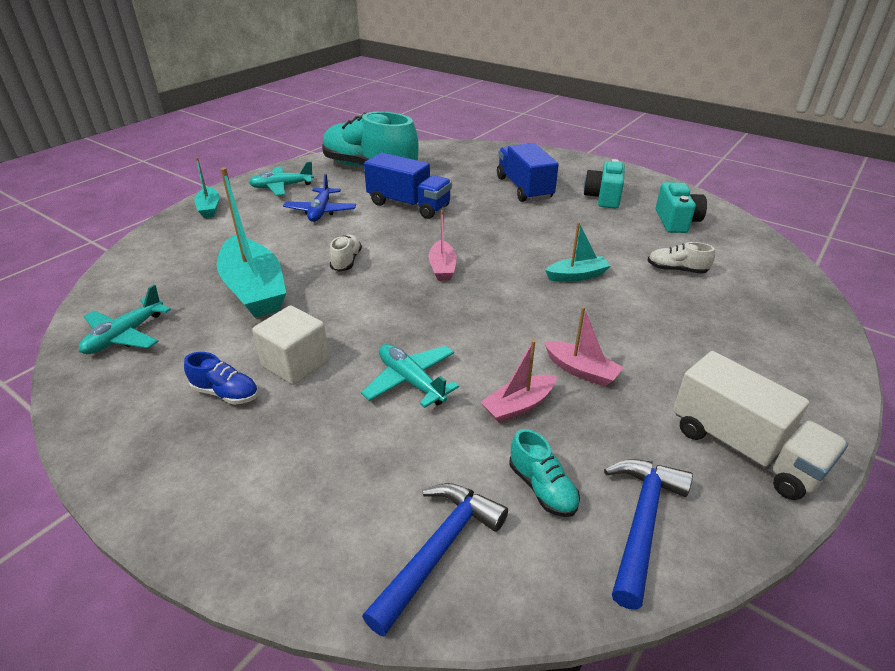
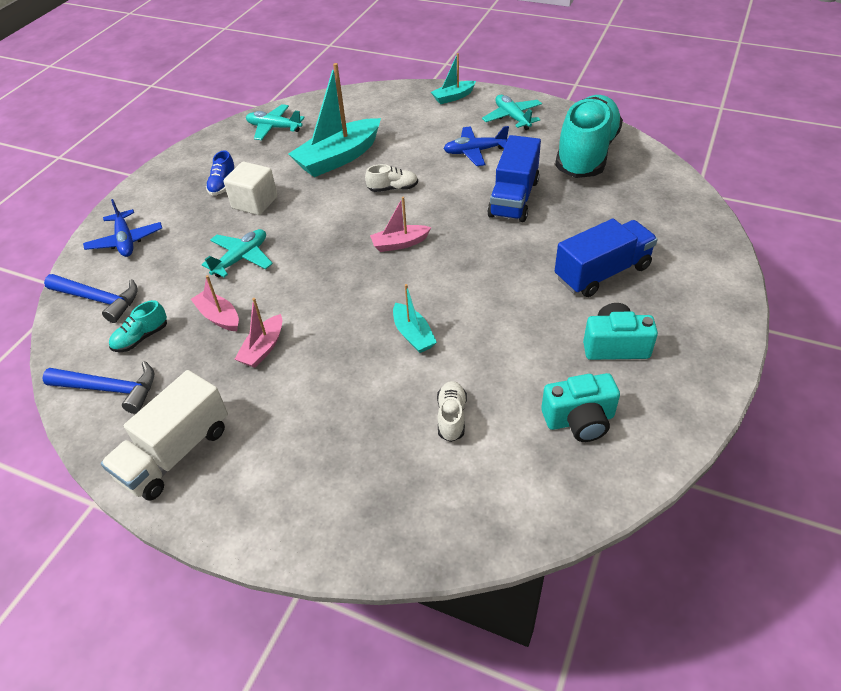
camera: 80 degrees right, 10 degrees up
(295, 517) = (125, 241): none -> blue plane

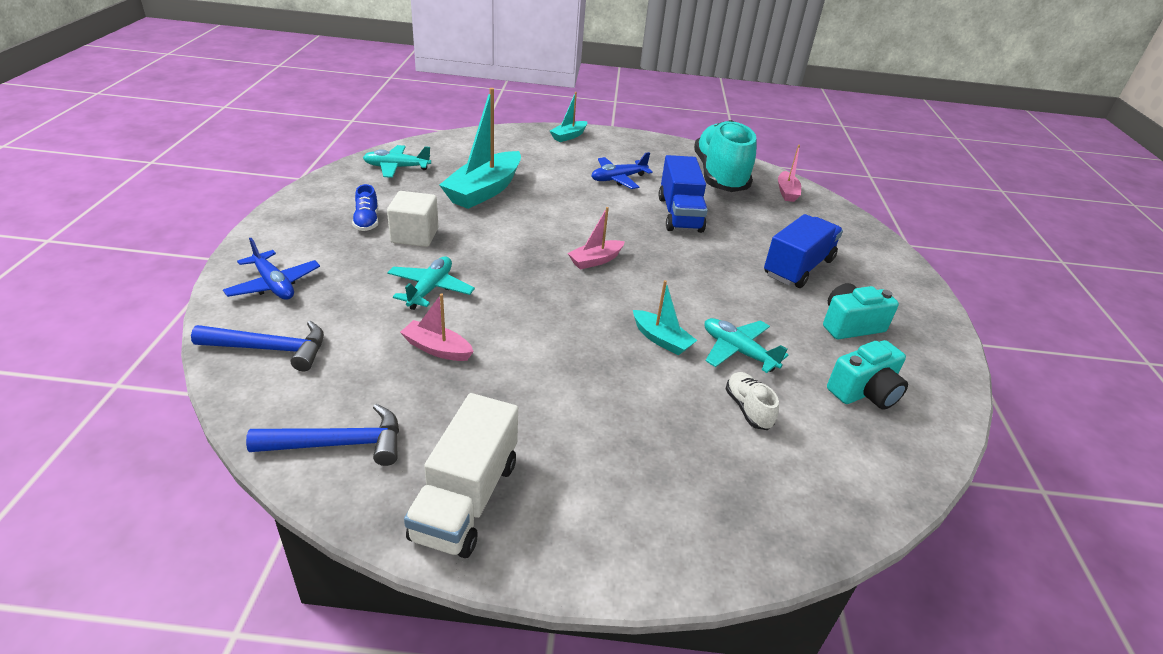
camera: 25 degrees left, 10 degrees down
(141, 338) = (351, 382): turquoise shoe -> none
(263, 348) = (508, 373): pink boat -> pink boat (786, 192)
(393, 189) = (558, 214): white shoe -> none
(512, 117) = (635, 150): turquoise plane -> turquoise plane (738, 351)

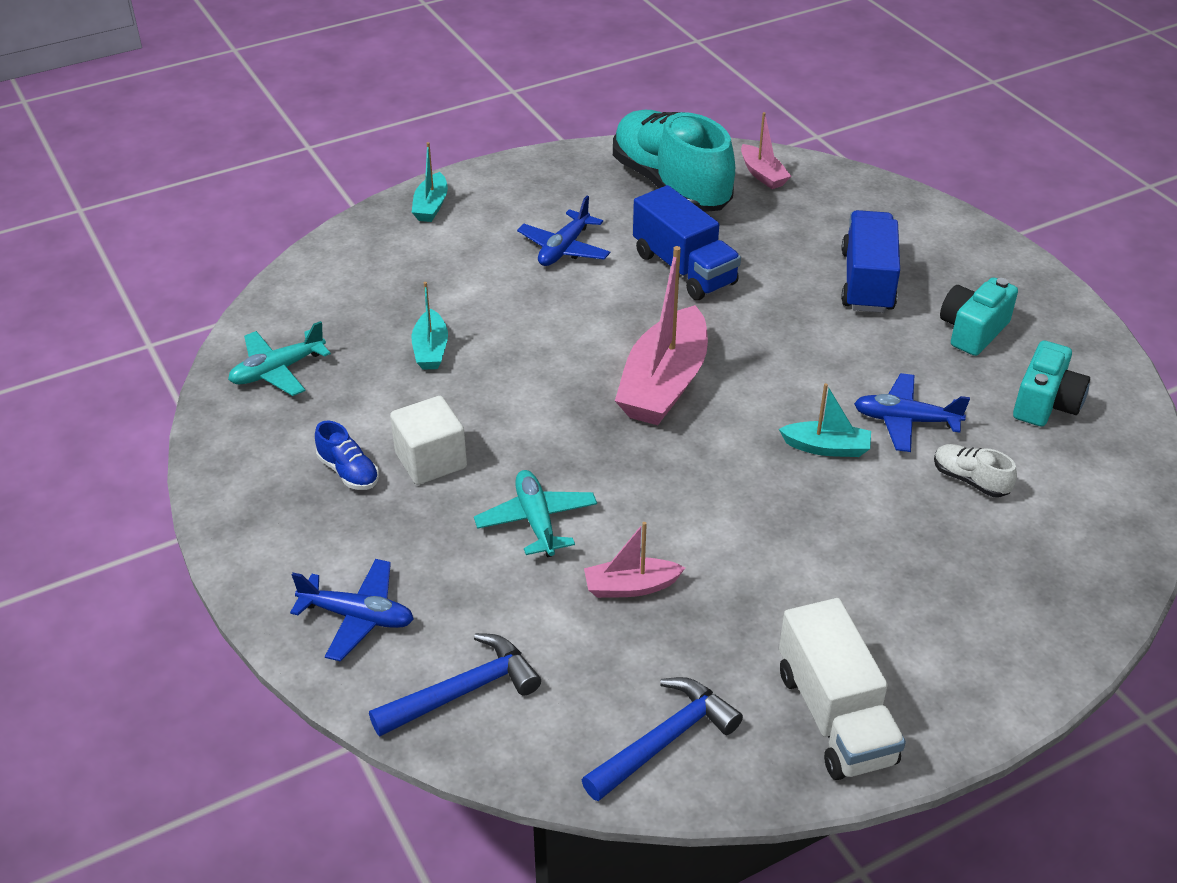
camera: 30 degrees left, 5 degrees up
(484, 190) = (430, 349): turquoise boat -> turquoise boat, size x0.51
(595, 260) = (664, 384): pink boat -> pink boat, size x1.95
(738, 351) = (905, 421): turquoise plane -> blue plane

